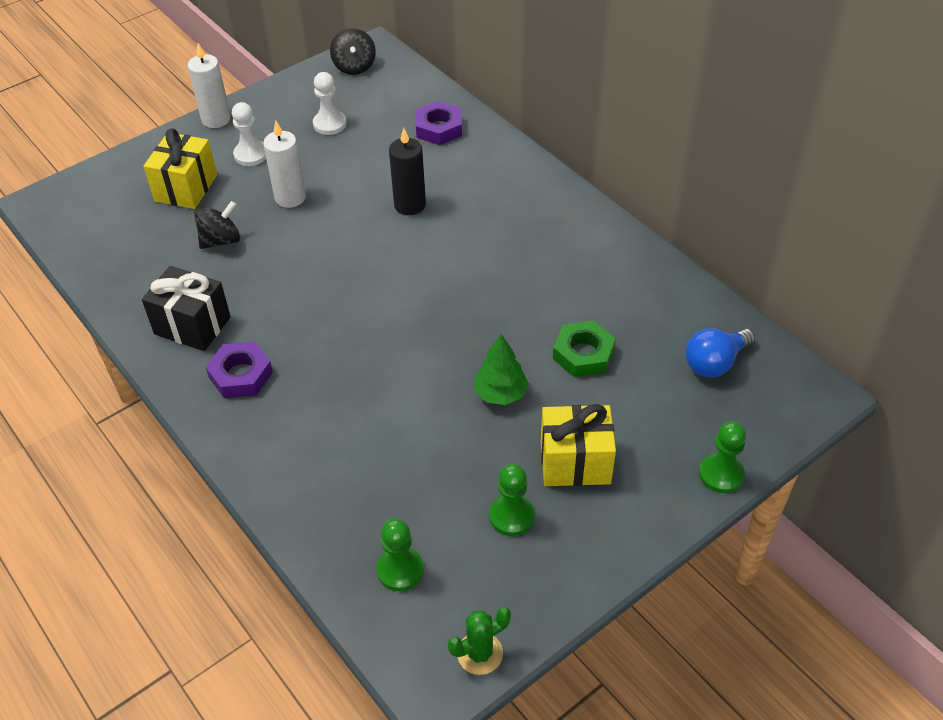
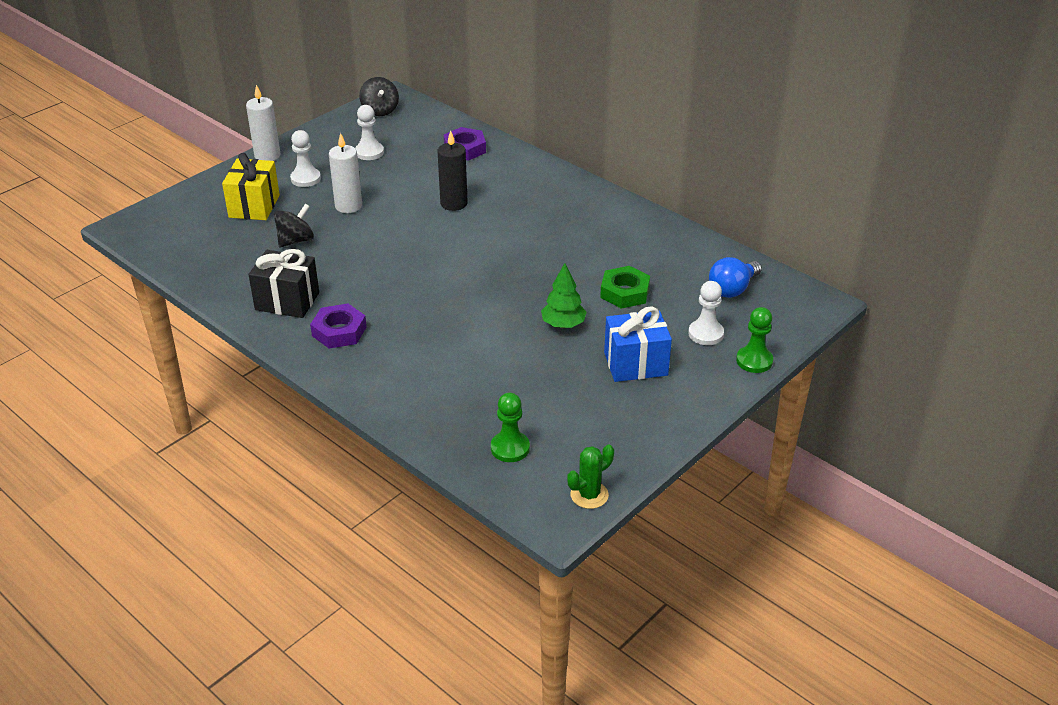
camera: 10 degrees left, 10 degrees down
(511, 516) = (592, 404): green pawn -> none
(575, 462) = (635, 364): yellow gift -> blue gift
(669, 426) = (705, 334): none -> white pawn

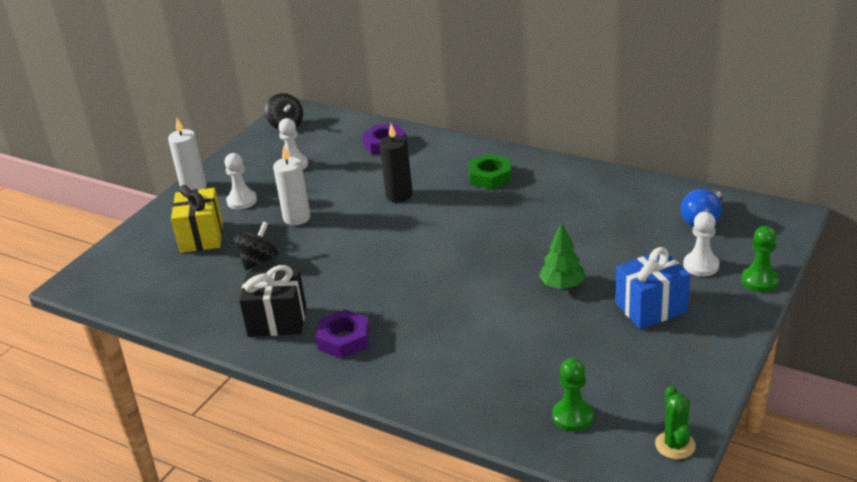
camera: 10 degrees left, 5 degrees down
(589, 495) = (675, 445): green cactus -> green cactus turned 45 degrees counterclockwise
(625, 292) = (604, 243): green nut -> green nut (490, 176)

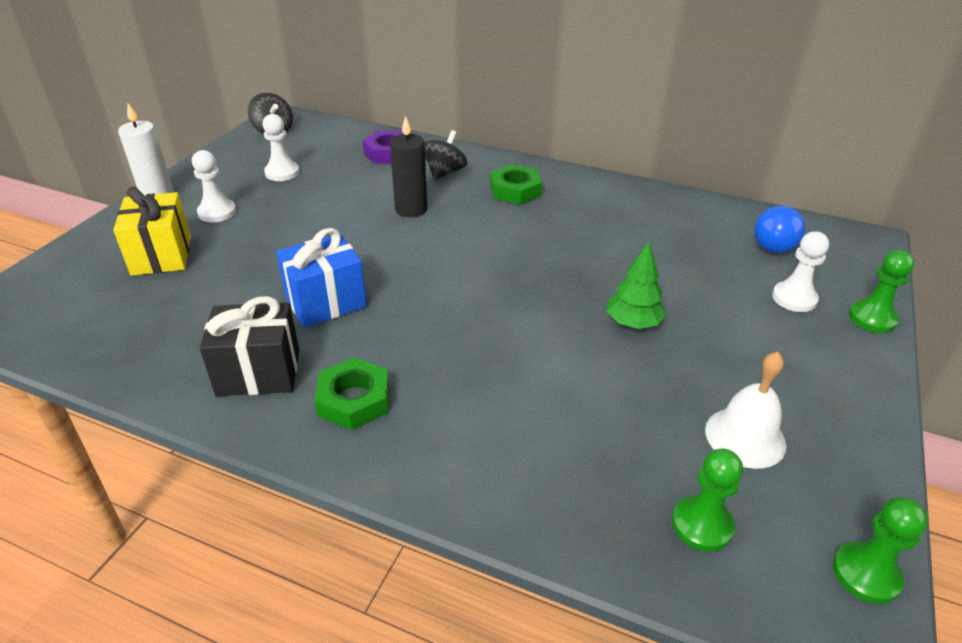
camera: 10 degrees left, 5 degrees up
(259, 261) = (235, 287): black spinning top -> black spinning top (444, 172)
(297, 218) = (286, 234): white candle -> none
(344, 339) = (354, 400): purple nut -> green nut
(622, 364) = (745, 437): none -> white bell
(651, 308) = (754, 354): blue gift -> blue gift (326, 302)
(675, 445) = (866, 574): green cactus -> green pawn

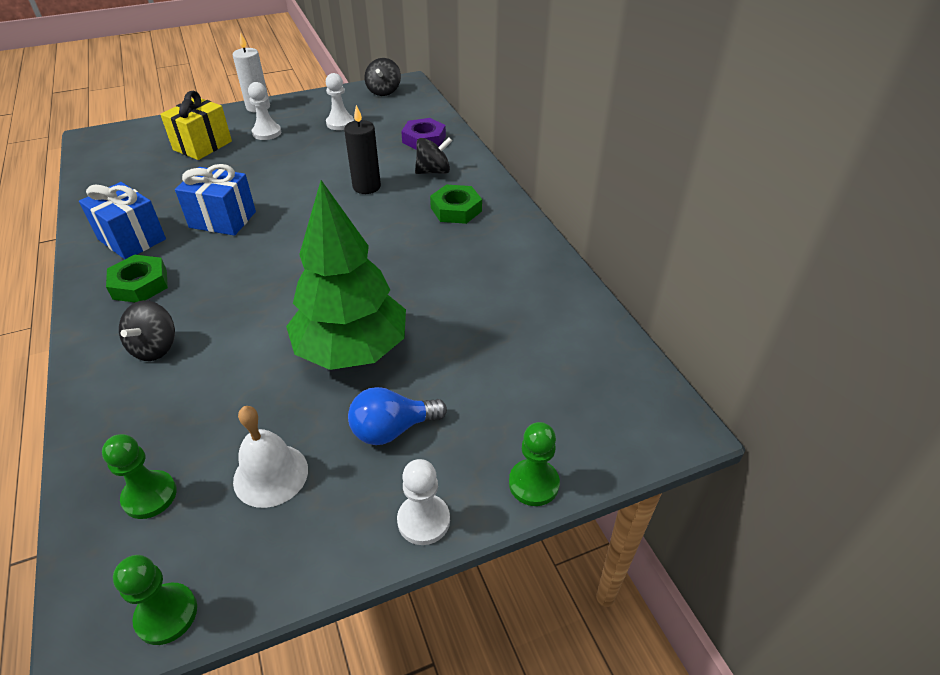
camera: 45 degrees right, 5 degrees up
(259, 372) = (132, 239): black gift -> blue gift
(479, 432) = (155, 347): none -> black spinning top
(633, 323) = (352, 350): green tree -> green tree, size x2.11
(774, 243) = (577, 369): blue light bulb -> blue light bulb (392, 429)
(794, 298) = (501, 420): white pawn -> white pawn (423, 520)

